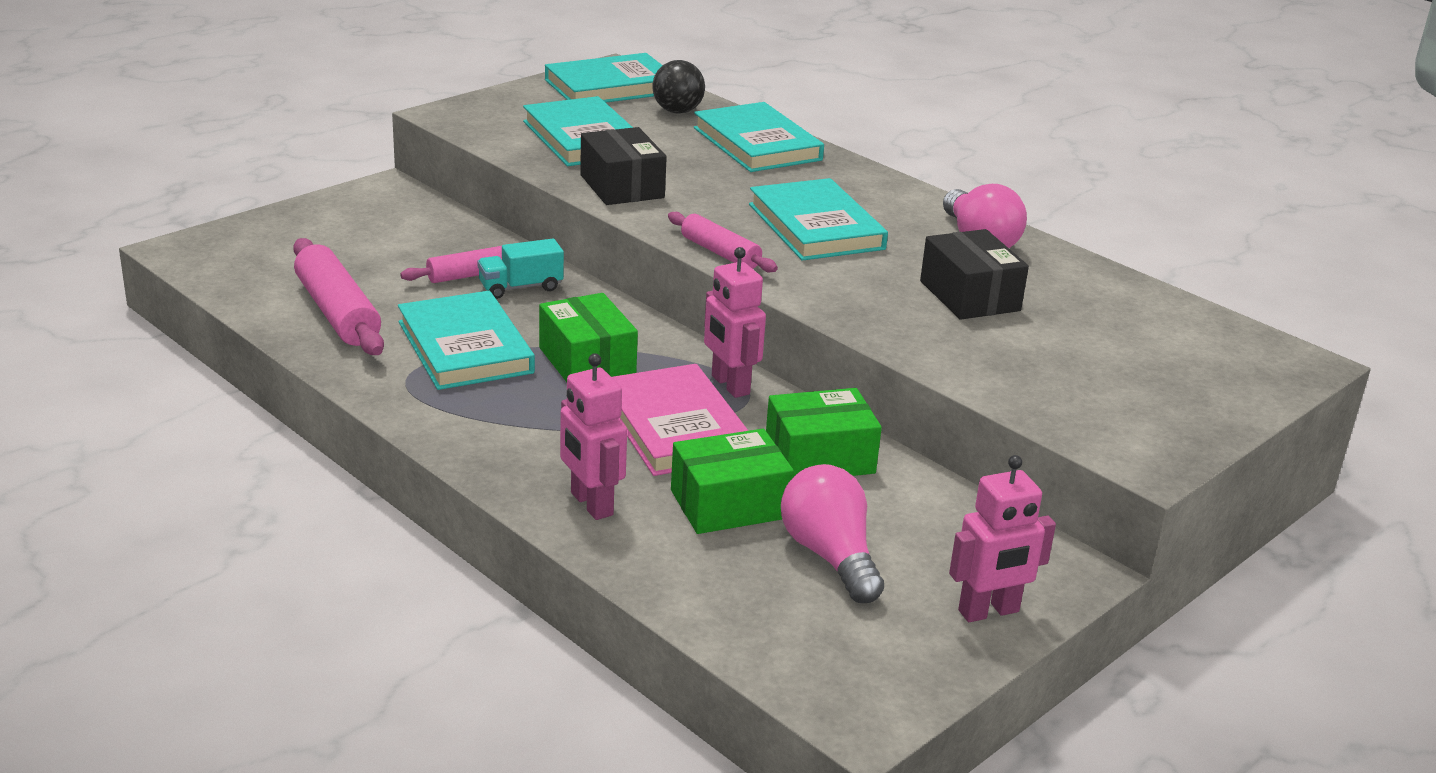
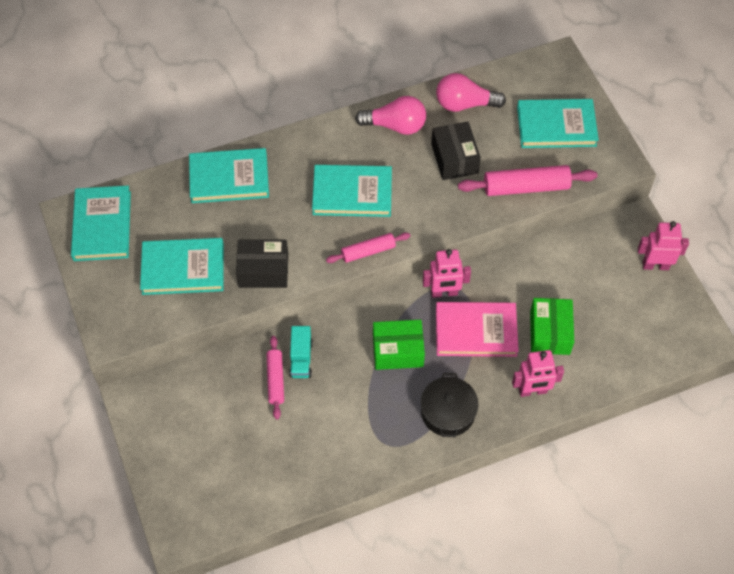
camera: 65 degrees left, 30 degrees up
(337, 313) = (297, 463): pink rolling pin -> pink rolling pin (526, 187)
(465, 347) = (362, 406): turquoise book -> turquoise book (556, 126)
(496, 424) = (448, 412): none -> black pot
(677, 111) = (161, 202): black ball -> none
(819, 457) = (522, 280): green box -> none
(830, 556) = (601, 308): pink light bulb -> pink light bulb (464, 104)
(969, 296) = (454, 158): black box -> black box turned 75 degrees clockwise
(989, 612) = (655, 265): pink robot -> pink robot turned 90 degrees counterclockwise

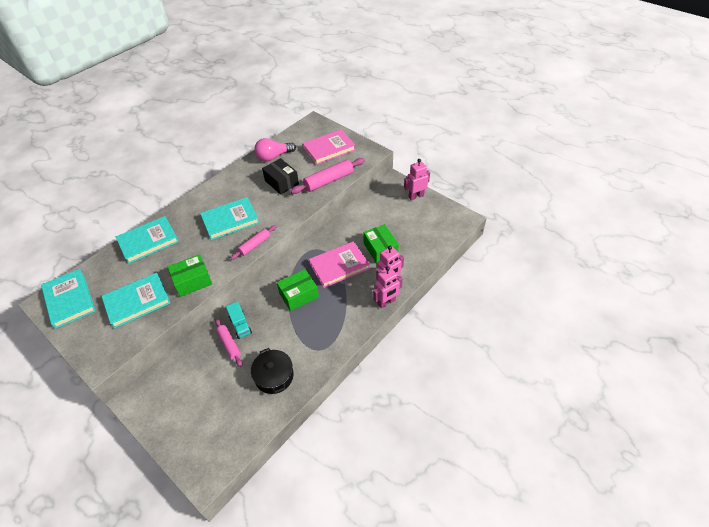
camera: 25 degrees left, 10 degrees down
(263, 271) = (193, 281): black box -> green box
(395, 126) = (239, 179): pink light bulb -> none
(444, 293) = (310, 254): pink robot -> pink robot (386, 302)
(448, 412) = (346, 315): black pot -> black pot (274, 376)
(556, 126) = (329, 149): turquoise book -> pink book

